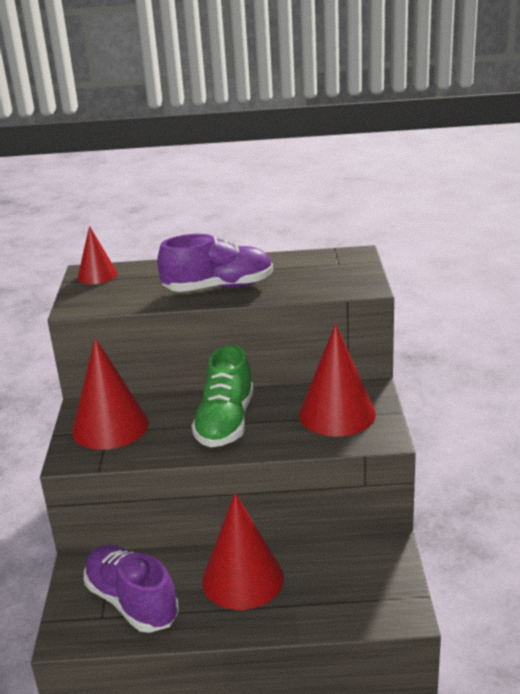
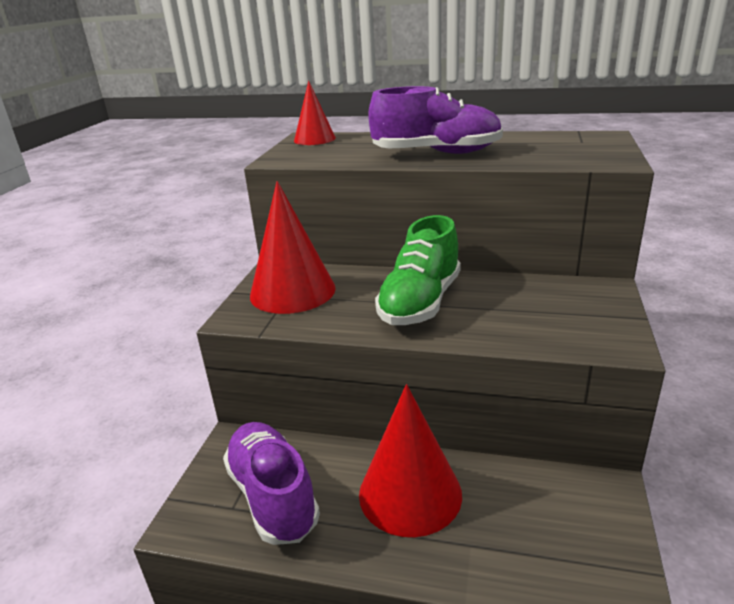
camera: 15 degrees right, 0 degrees up
(337, 414) = (558, 309): red cone -> none

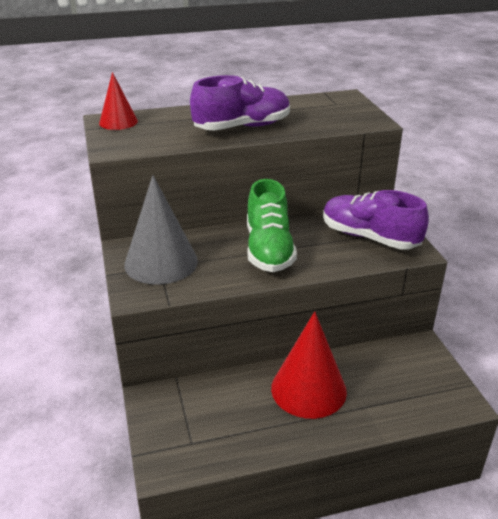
camera: 30 degrees left, 5 degrees up
(273, 496) = (215, 424): purple shoe -> purple shoe (369, 237)
(292, 291) = (161, 262): red cone -> grey cone

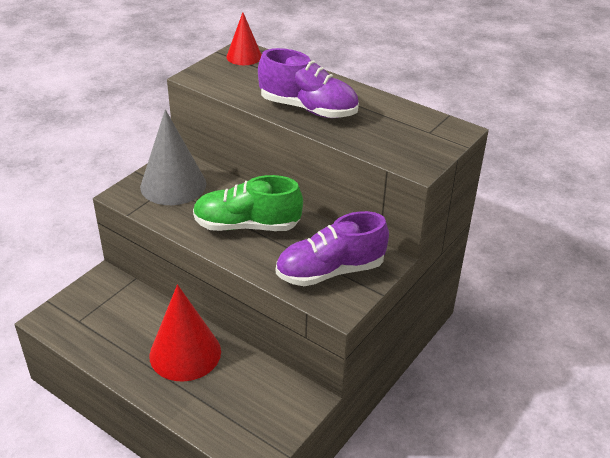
camera: 50 degrees right, 5 degrees up
(269, 250) = (247, 226): green shoe -> green shoe turned 45 degrees clockwise
(369, 237) = (330, 271): purple shoe -> purple shoe turned 105 degrees counterclockwise

